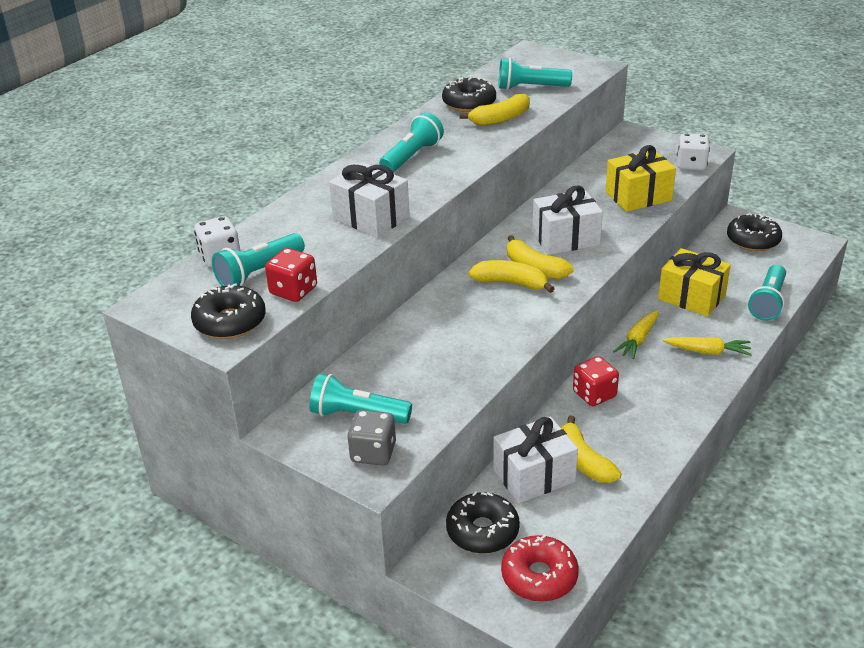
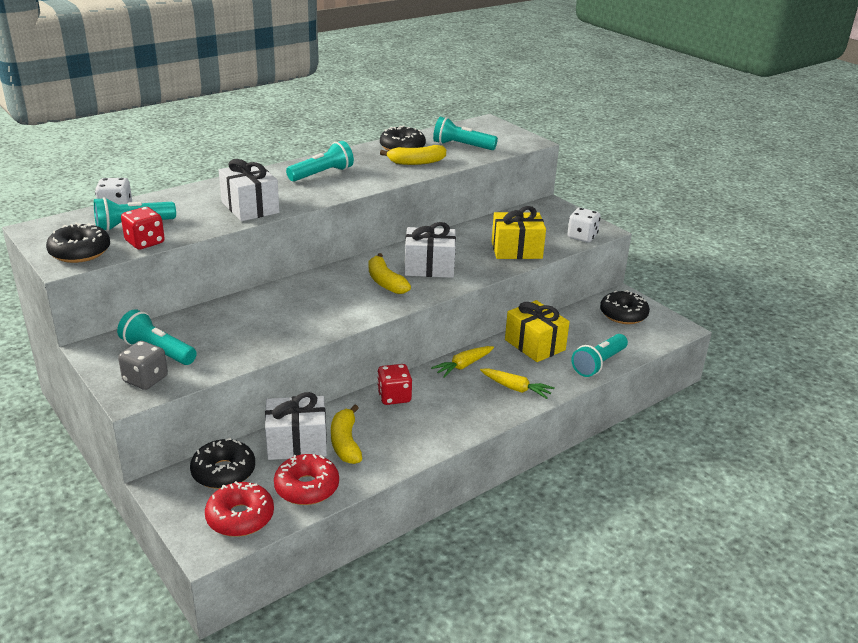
camera: 15 degrees right, 5 degrees down
(511, 283) = (357, 289): yellow banana -> none
(582, 522) = (307, 487): none -> red donut

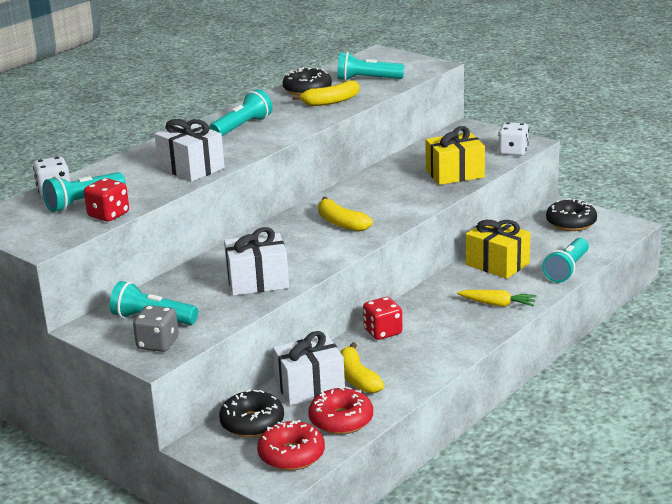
camera: 10 degrees left, 5 degrees down
(80, 252) = (49, 233): black donut -> none
(429, 267) = (377, 203): white gift -> white gift (257, 281)
(463, 366) = (436, 294): yellow carrot -> none

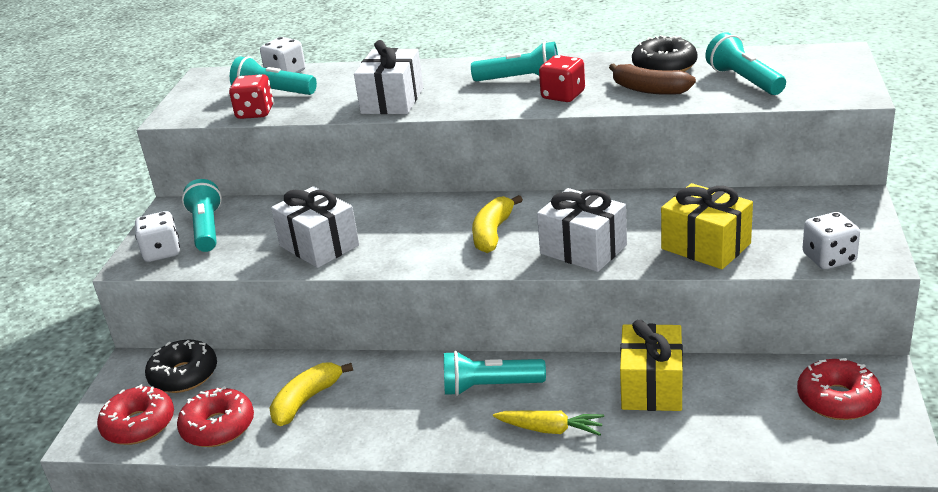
camera: 60 degrees right, 5 degrees up
(157, 344) = (162, 252): grey dice -> white dice
(309, 387) = (269, 378): white gift -> white gift (583, 249)
(331, 101) = (649, 89): yellow banana -> brown banana
(383, 332) = (414, 374): red dice -> red dice (563, 95)
(497, 304) = (550, 429): yellow carrot -> yellow carrot turned 60 degrees counterclockwise
(567, 269) = (700, 450): turquoise flashlight -> turquoise flashlight (490, 387)
(571, 223) = (837, 399): black donut -> red donut

